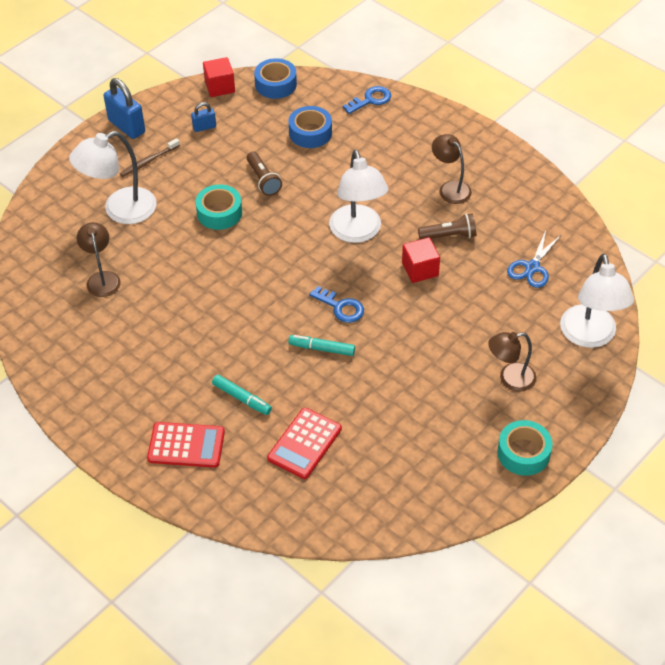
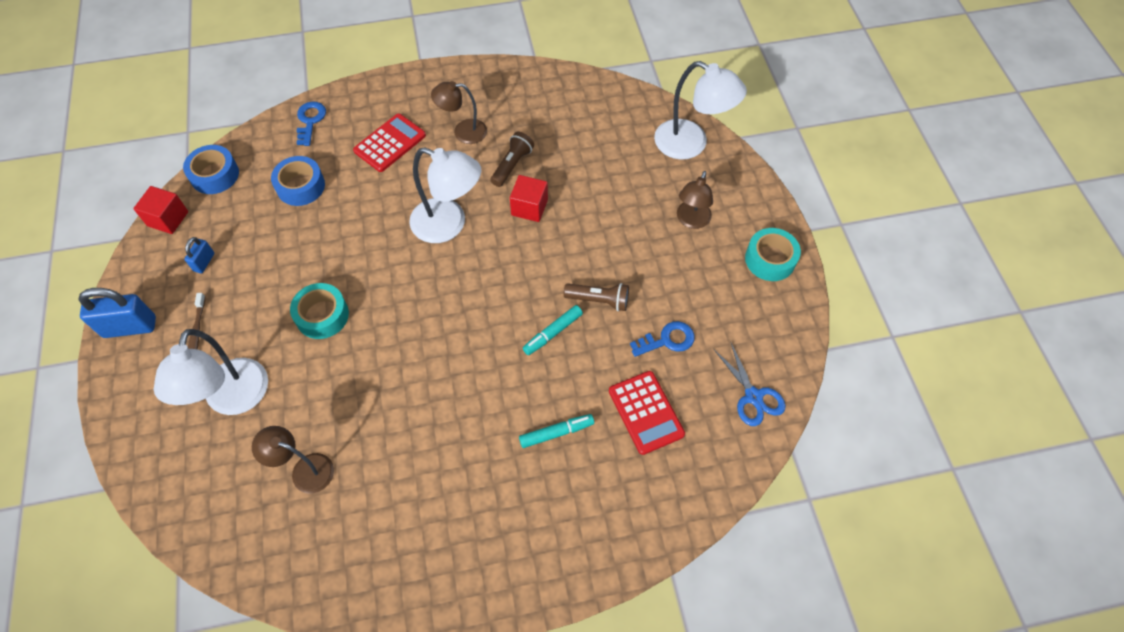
camera: 55 degrees left, 10 degrees up
(186, 445) = (574, 516): red calculator -> red calculator (390, 143)
(263, 180) = (318, 256): brown flashlight -> brown flashlight (599, 300)
(341, 307) = (519, 289): blue key -> blue key (667, 340)
(532, 267) = (594, 134): blue scissors -> blue scissors (753, 396)

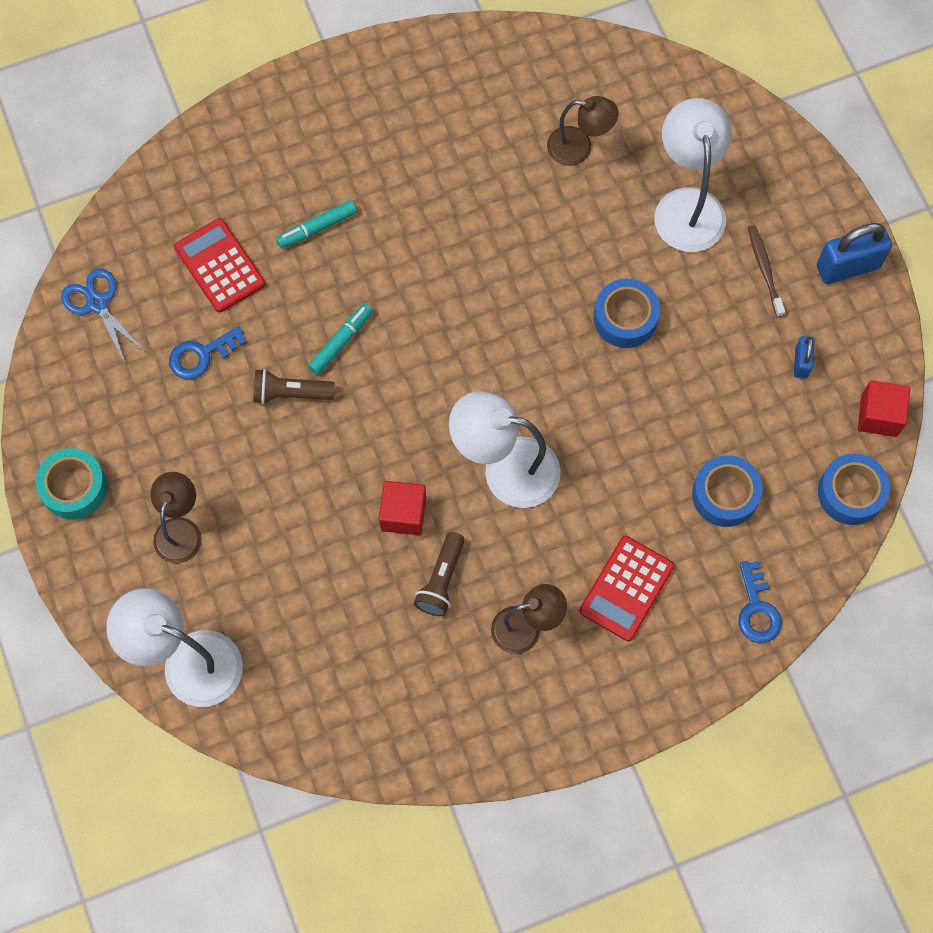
camera: 170 degrees right, 10 degrees up
(322, 315) = (625, 318): turquoise tape -> blue tape

